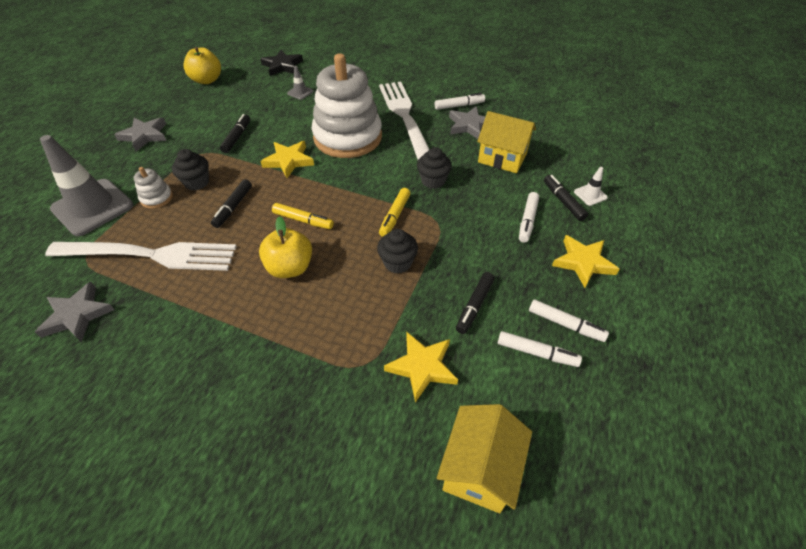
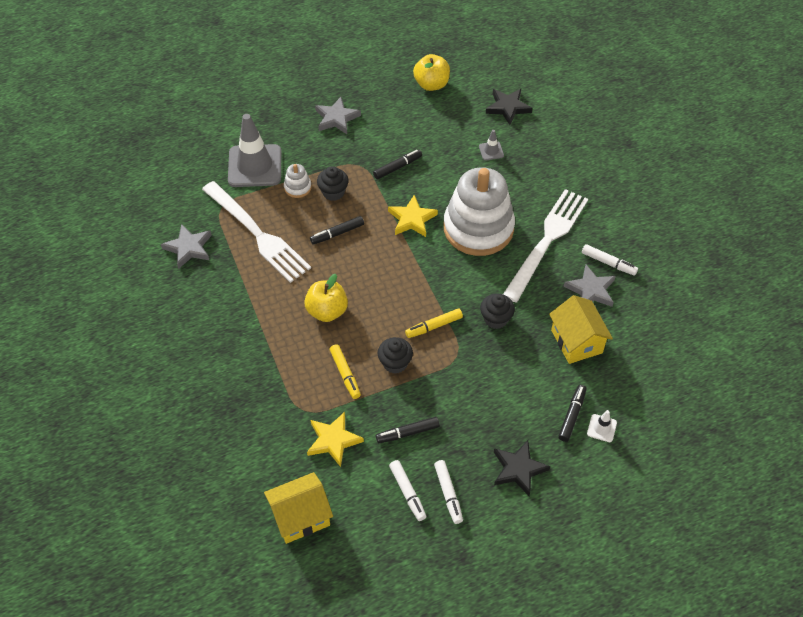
camera: 45 degrees right, 5 degrees up
(303, 220) = (370, 280): yellow marker -> yellow marker (345, 374)
(527, 220) = (523, 407): white marker -> none
(583, 262) = (518, 469): yellow star -> black star

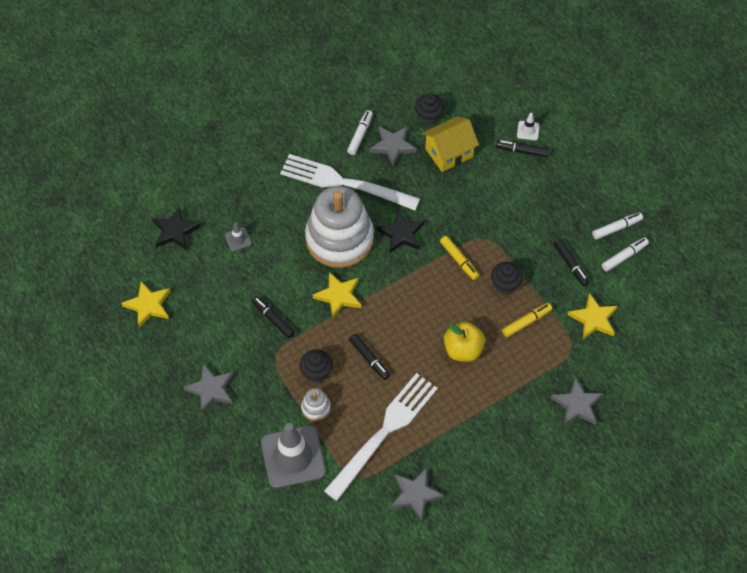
camera: 100 degrees left, 5 degrees up
(237, 401) = (577, 405): none -> grey star
(300, 516) = (669, 330): yellow house -> none
(431, 84) = (148, 305): yellow apple -> yellow star
(495, 319) = (440, 214): black cupcake -> black cupcake (429, 116)
(518, 469) = (580, 183): black star -> black star (401, 234)

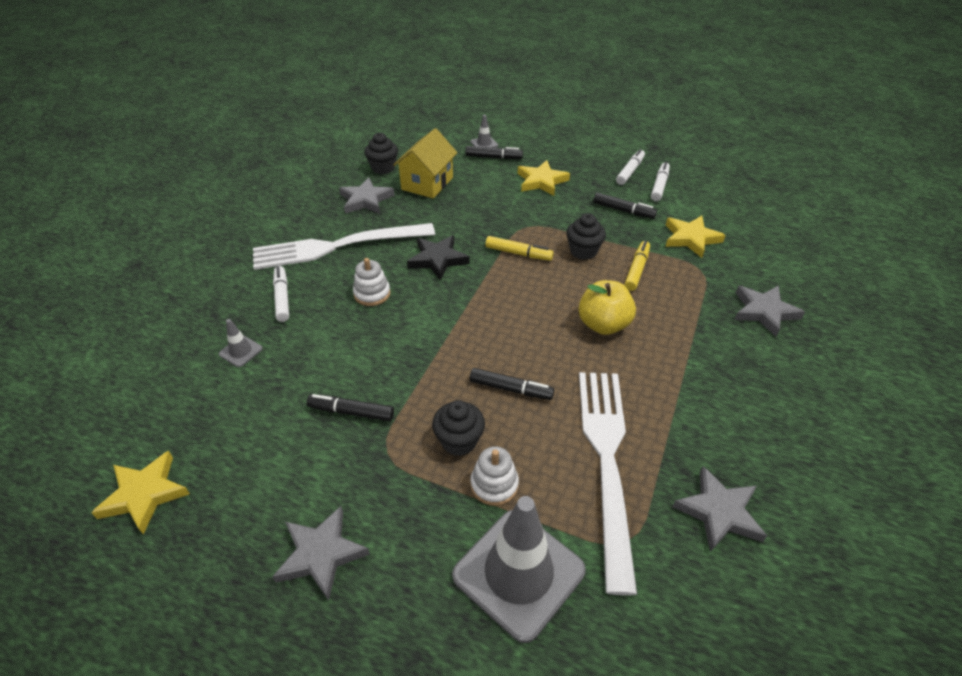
camera: 35 degrees left, 15 degrees down
(175, 231) = (141, 383): black star -> none
(338, 296) = (417, 346): yellow star -> yellow star (541, 181)
(339, 239) = (372, 294): white stacking toy -> white stacking toy, size x0.40
(360, 135) = (323, 205): white marker -> white marker (282, 298)
(522, 151) = (493, 157): black marker -> black marker turned 150 degrees counterclockwise
(528, 130) = (484, 144): white traffic cone -> grey traffic cone

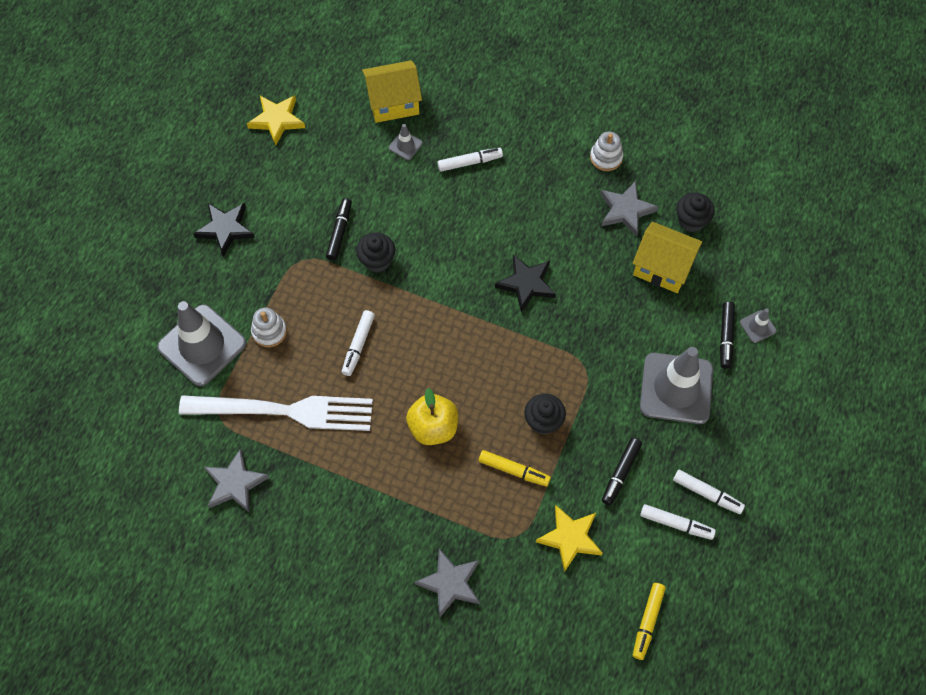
camera: 90 degrees right, 20 degrees up
(172, 363) = (393, 103): none -> yellow house
(321, 554) = (225, 229): grey star -> black star
(336, 247) = (544, 194): white fork -> none
(372, 294) = (475, 232): white stacking toy -> white stacking toy (606, 157)
(459, 441) = (308, 308): black cupcake -> black cupcake (377, 260)
(510, 389) = (358, 345): black marker -> white marker
(518, 253) = (538, 358): yellow marker -> yellow marker (648, 621)
(541, 181) = (676, 388): yellow star -> grey traffic cone

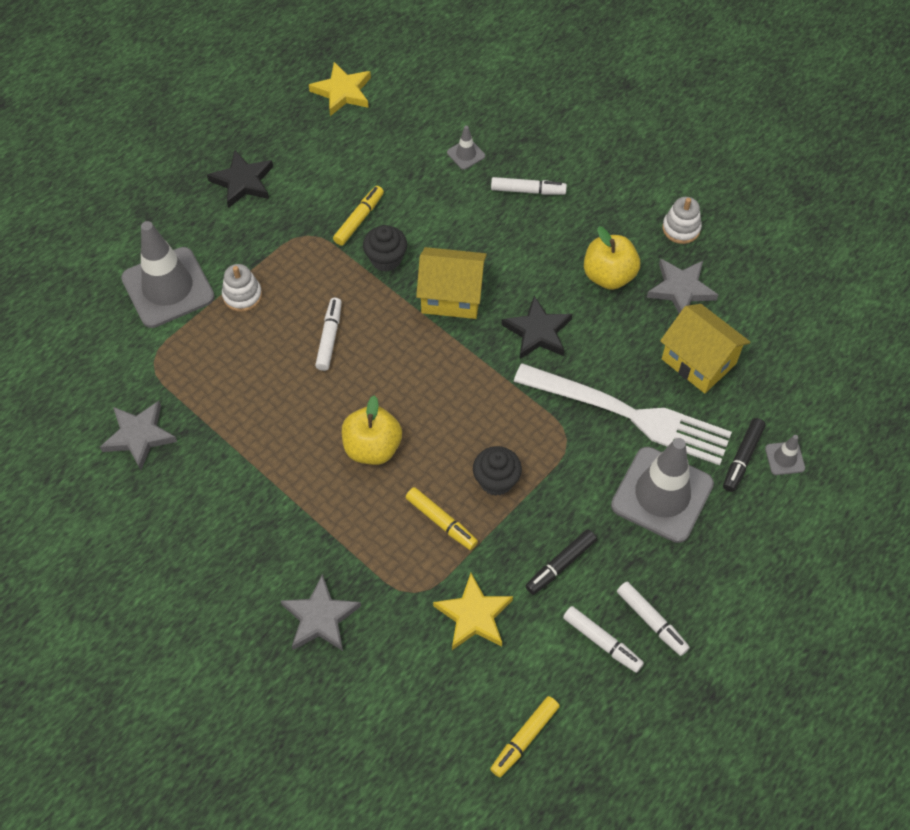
camera: 20 degrees right, 5 degrees down
(286, 411) = (224, 380): white fork -> white fork (631, 415)
(339, 232) = (359, 220): black marker -> yellow marker
(358, 345) = (329, 338): white marker -> white marker turned 150 degrees clockwise
(393, 103) = (471, 109): yellow house -> yellow house (451, 296)
(564, 217) = (609, 276): none -> yellow apple
(691, 220) = (752, 322): black cupcake -> none

